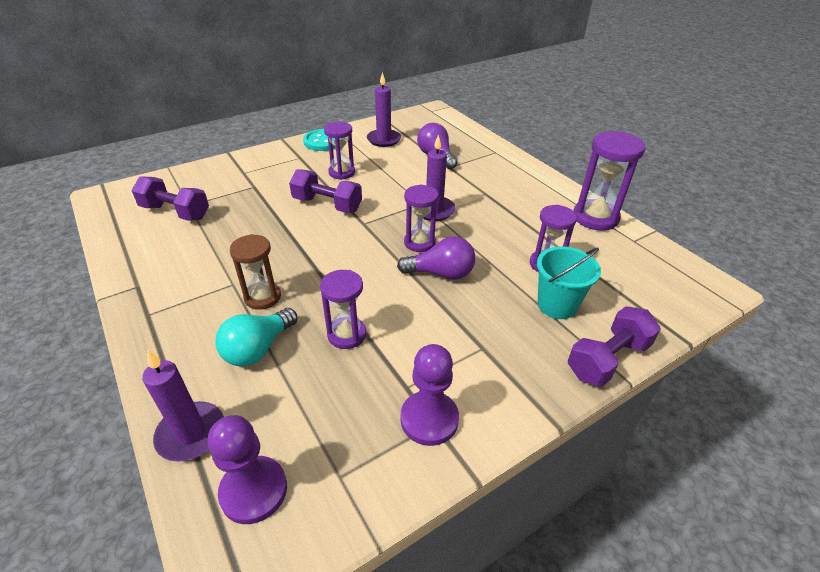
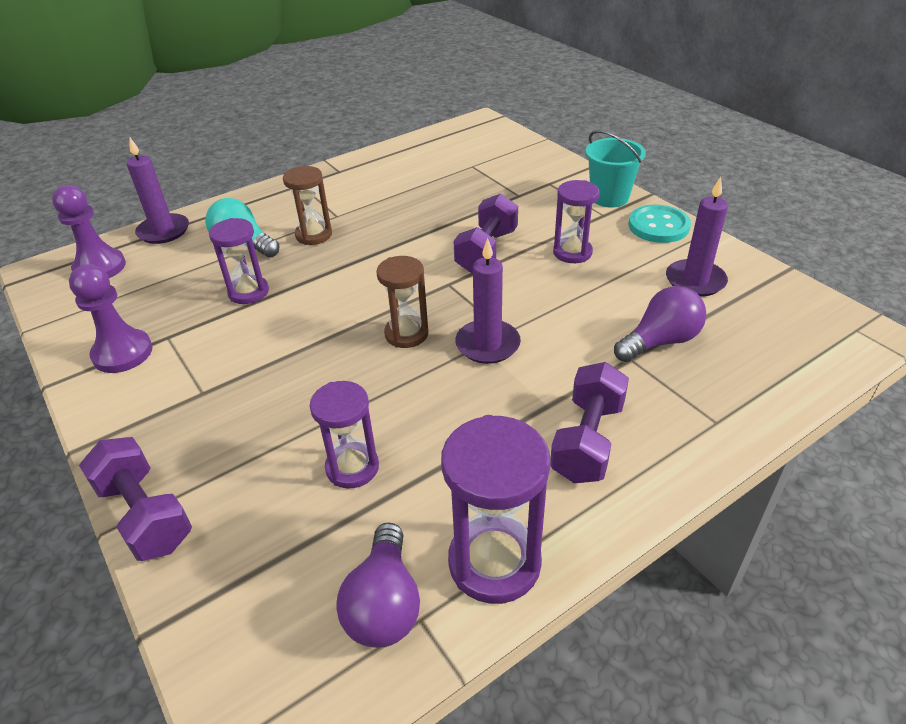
camera: 90 degrees right, 0 degrees up
(175, 212) = (456, 162): purple dumbbell -> purple dumbbell (587, 440)
(419, 242) = (406, 334): purple hourglass -> brown hourglass
(441, 273) = (339, 355): purple light bulb -> purple light bulb (384, 604)
(557, 305) = (259, 471): turquoise bucket -> turquoise bucket (609, 197)

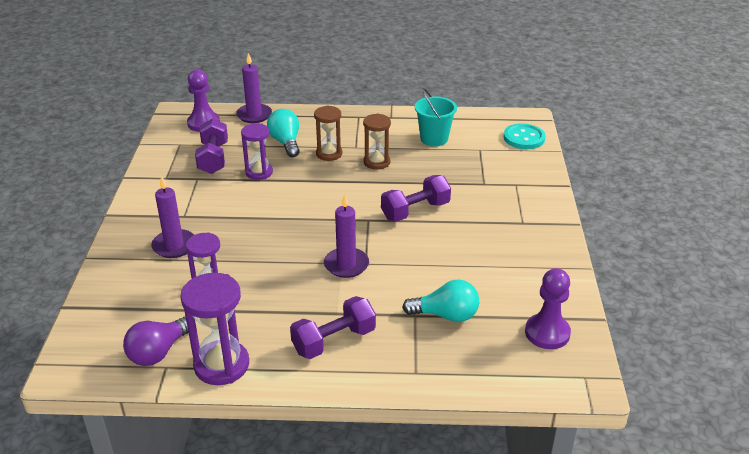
camera: 35 degrees right, 5 degrees down
(122, 353) = (170, 177): purple pawn -> purple pawn (547, 333)
(145, 514) = (108, 259): purple dumbbell -> purple dumbbell (213, 158)
(406, 334) = (311, 236): brown hourglass -> brown hourglass (376, 162)
(572, 252) = (467, 237): purple hourglass -> none
(609, 197) = (543, 213): turquoise bucket -> turquoise bucket (434, 139)
(658, 226) = (549, 248): turquoise button -> turquoise button (524, 138)
(660, 341) = (446, 315): purple light bulb -> turquoise light bulb
(695, 281) = (521, 293): purple candle -> purple candle (174, 246)

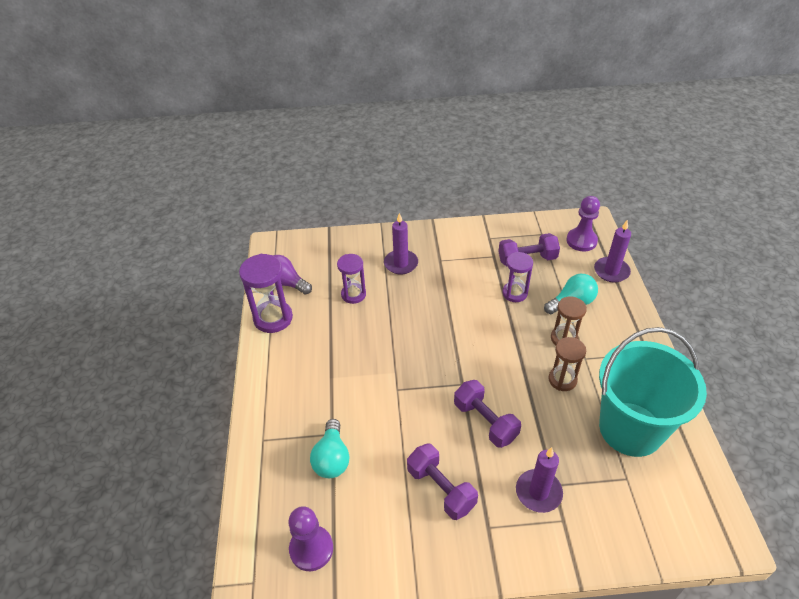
camera: 85 degrees right, 10 degrees up
(334, 341) = (298, 380): purple dumbbell -> purple dumbbell (441, 489)
(346, 265) = (393, 376): purple candle -> purple candle (538, 492)
(434, 139) = (630, 429): turquoise bucket -> turquoise bucket, size x1.92
(524, 138) = (674, 531): turquoise button -> none

